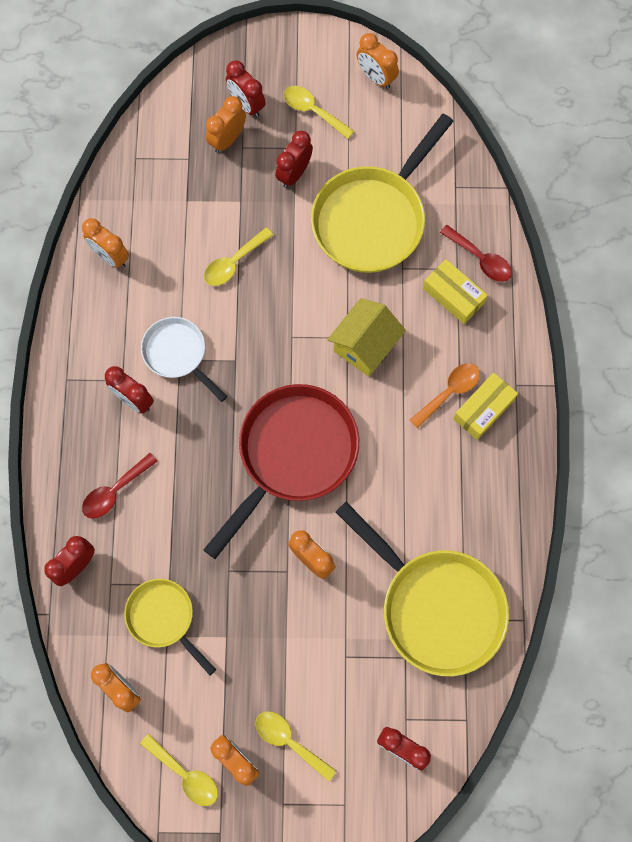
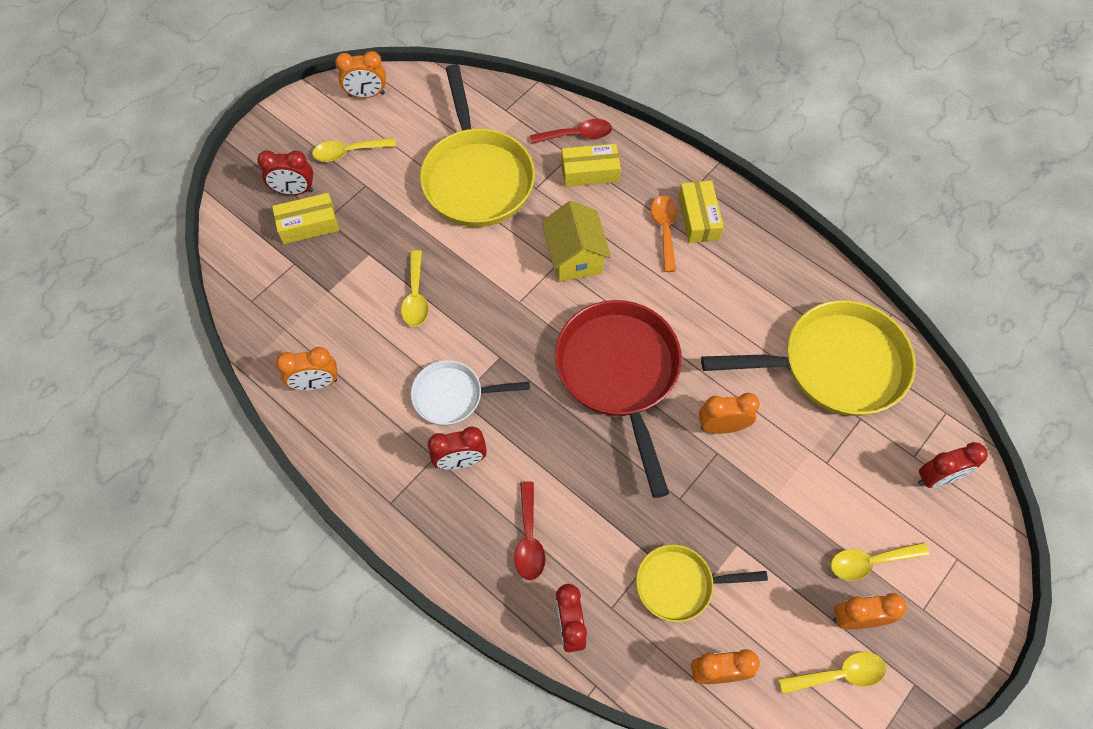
camera: 50 degrees left, 10 degrees down
(227, 139) = (308, 225): orange clock -> yellow box
(294, 174) = (386, 201): red clock -> none

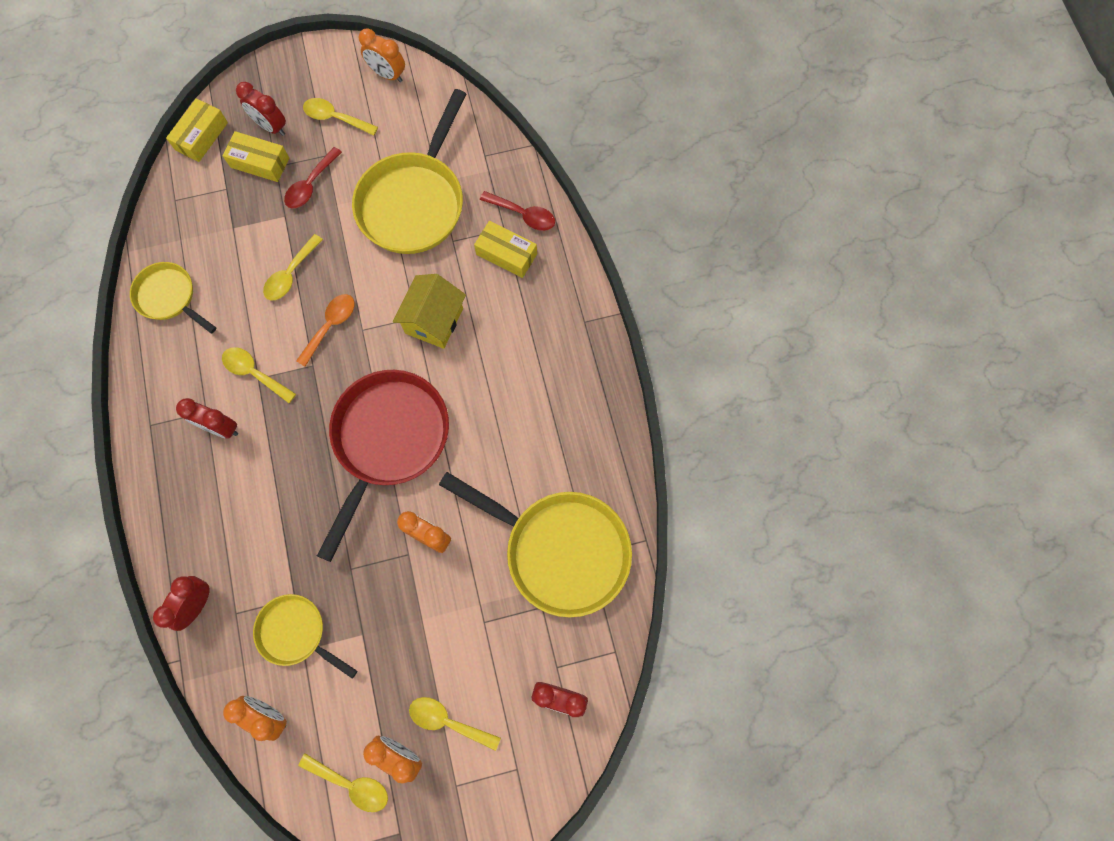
camera: 35 degrees right, 10 degrees up
(316, 383) = (169, 297): orange clock -> yellow pan
(453, 396) = (255, 373): white pan -> yellow spoon
(529, 538) = (221, 520): red spoon -> red spoon (311, 185)
(664, 230) = (523, 344): orange spoon -> orange spoon (330, 326)
(698, 218) = (560, 352): yellow box -> yellow box (201, 136)

